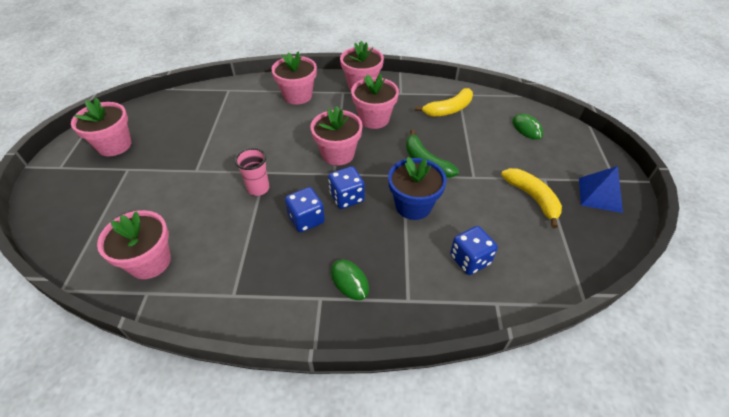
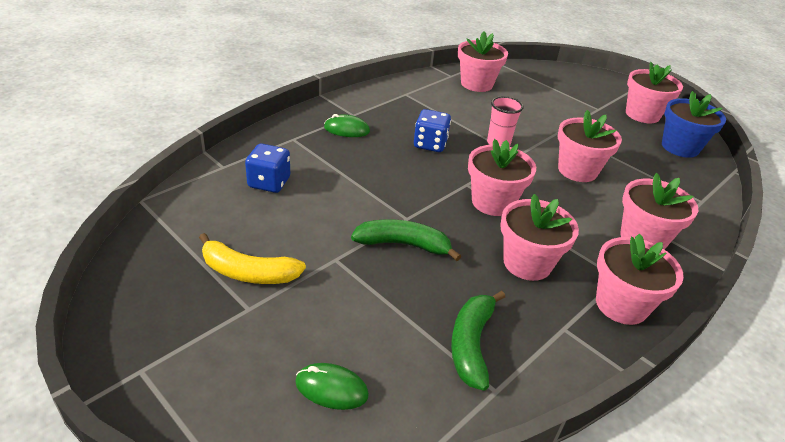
camera: 130 degrees right, 10 degrees down
(251, 140) = (577, 170): none -> pink flower pot
(347, 197) = (426, 173): blue dice -> none
(413, 206) = (363, 197): blue flower pot -> blue flower pot (680, 147)
(448, 109) = (471, 344): yellow banana -> green banana
(600, 194) = (159, 329): blue pyramid -> none

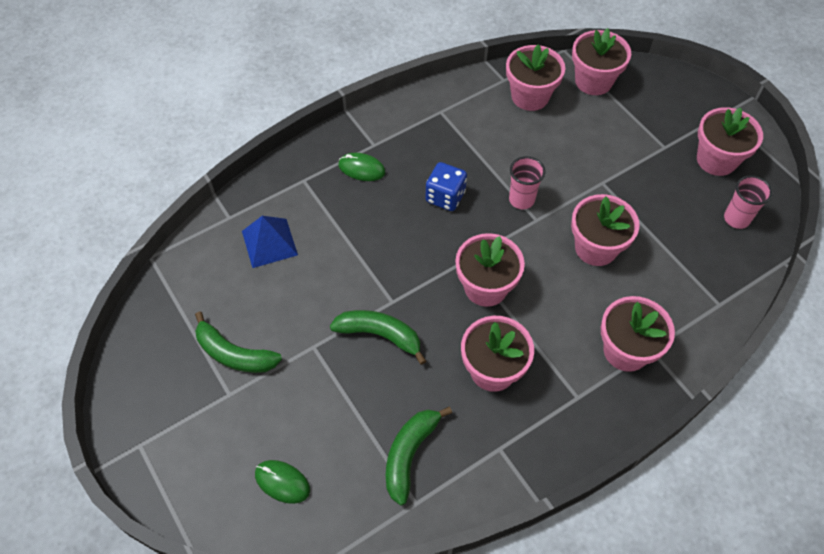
camera: 15 degrees right, 20 degrees up
(248, 272) = (234, 354): yellow banana -> green banana
(269, 182) = (269, 243): blue dice -> blue pyramid
(621, 305) = (565, 429): pink flower pot -> pink flower pot (593, 81)
(680, 147) = (736, 219): blue flower pot -> pink cup

